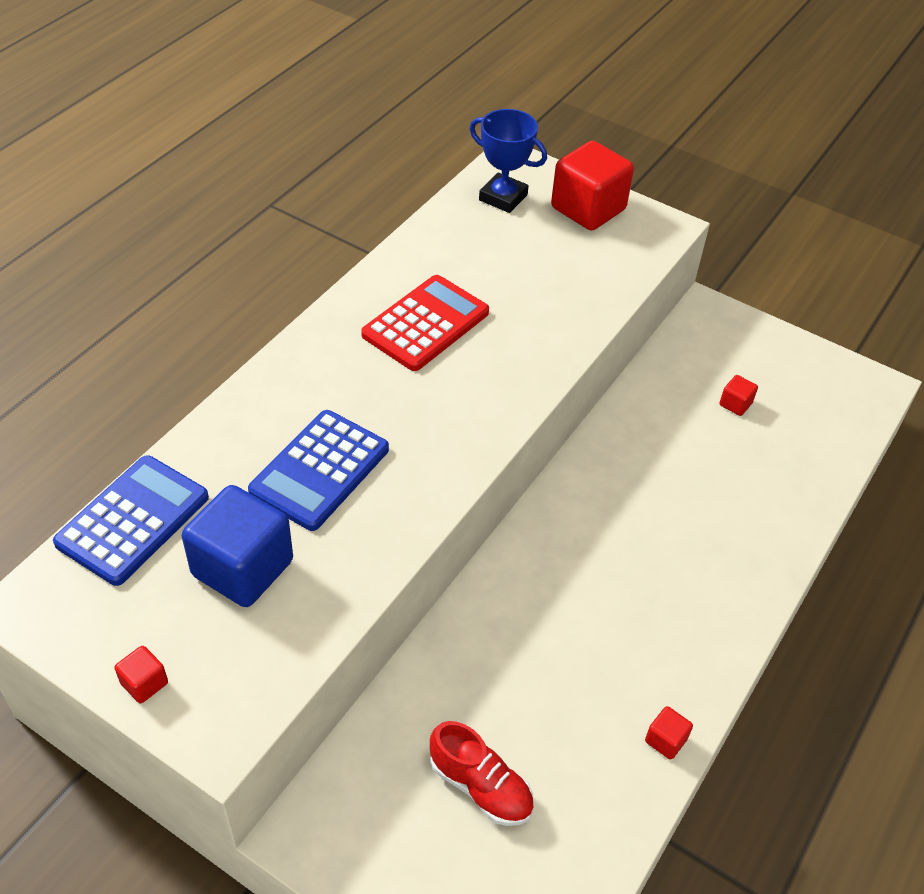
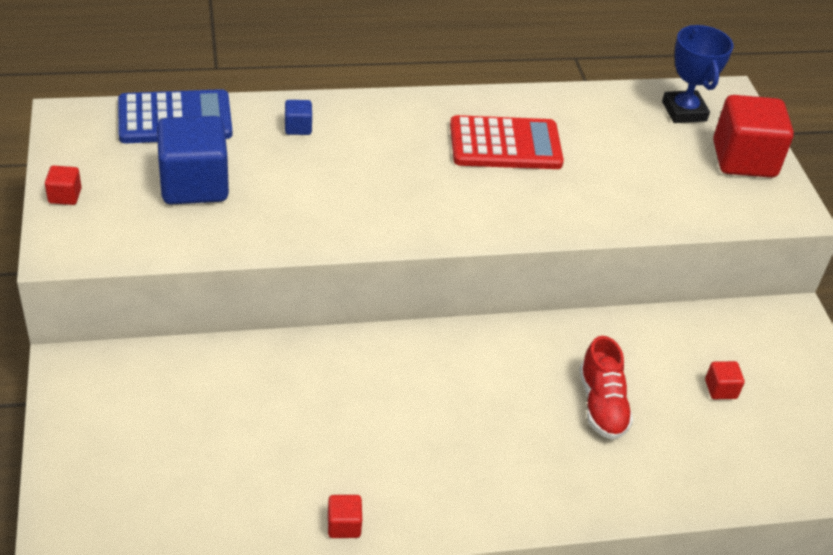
camera: 45 degrees right, 5 degrees down
(251, 440) = (298, 127): none -> blue cube
(319, 470) = (312, 171): blue calculator -> none
(480, 786) = (195, 438): red shoe -> red shoe (602, 405)

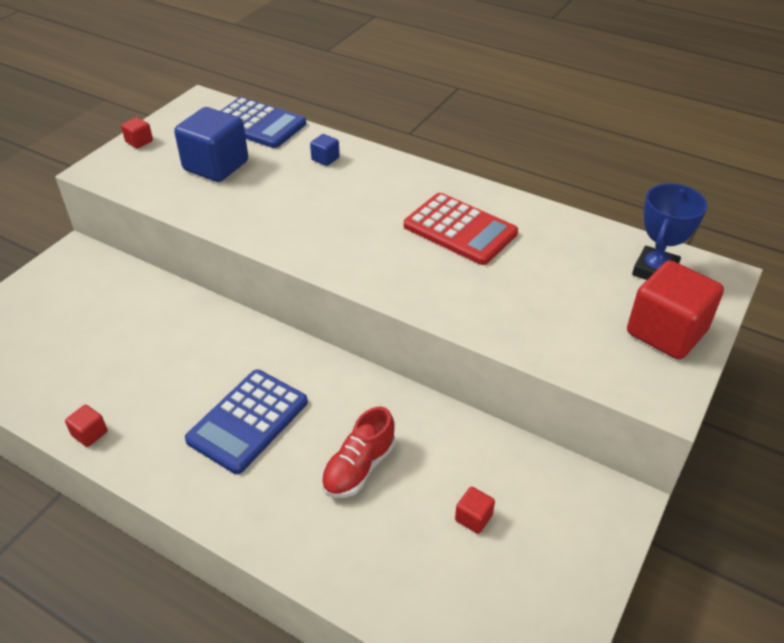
camera: 45 degrees right, 0 degrees up
(470, 424) = (248, 421): none -> blue calculator

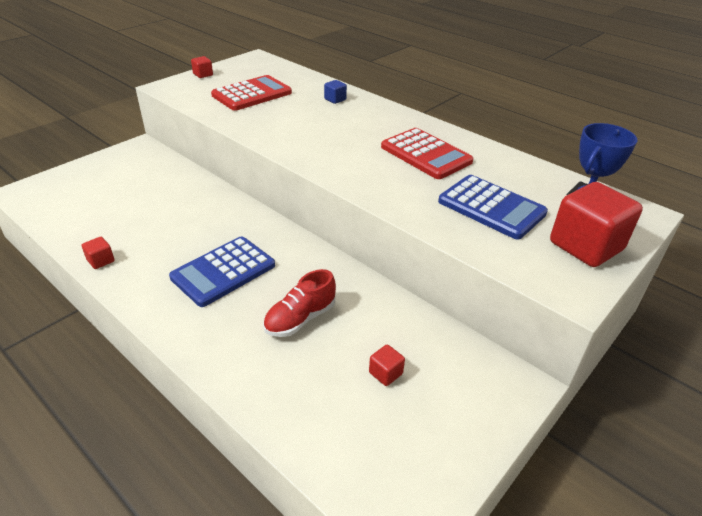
camera: 10 degrees right, 5 degrees down
(216, 166) = (252, 94): blue cube -> red calculator
(257, 124) = (292, 74): blue calculator -> blue calculator (491, 207)

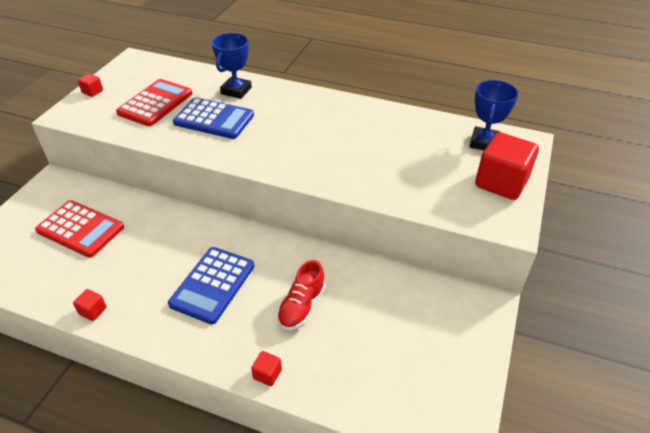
camera: 20 degrees left, 5 degrees up
(335, 99) = (236, 91): blue cube -> blue trophy
(385, 373) = (391, 329): red cube -> red cube (267, 374)
(426, 154) = (344, 130): red calculator -> red calculator (80, 229)
(491, 207) = (419, 167): blue calculator -> blue calculator (214, 119)

